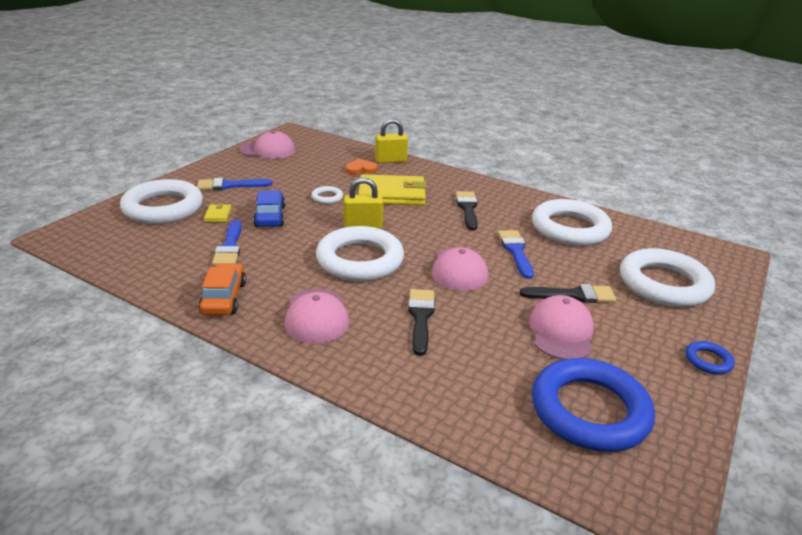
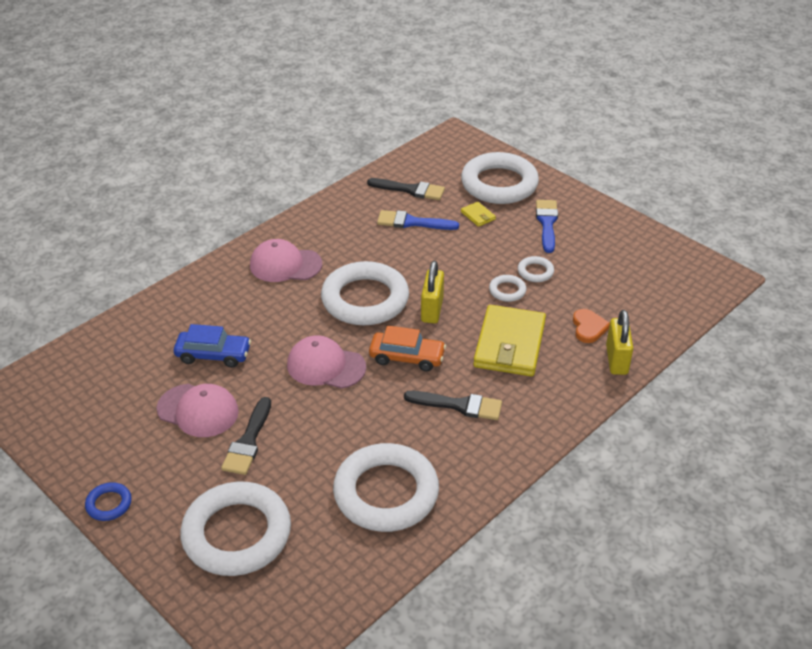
camera: 105 degrees right, 10 degrees up
(218, 215) = (478, 216): yellow wallet -> yellow wallet turned 45 degrees clockwise
(224, 298) = (329, 219): orange car -> orange car (407, 357)
(268, 150) = (651, 253): pink cap -> none
(270, 216) = (468, 248): blue car -> blue car (213, 355)
(299, 188) = (535, 272): none -> white ring
(421, 317) = (258, 323): black brush -> black brush (410, 190)
(516, 251) = (346, 421): blue brush -> none
(589, 410) = (102, 393): blue ring -> none

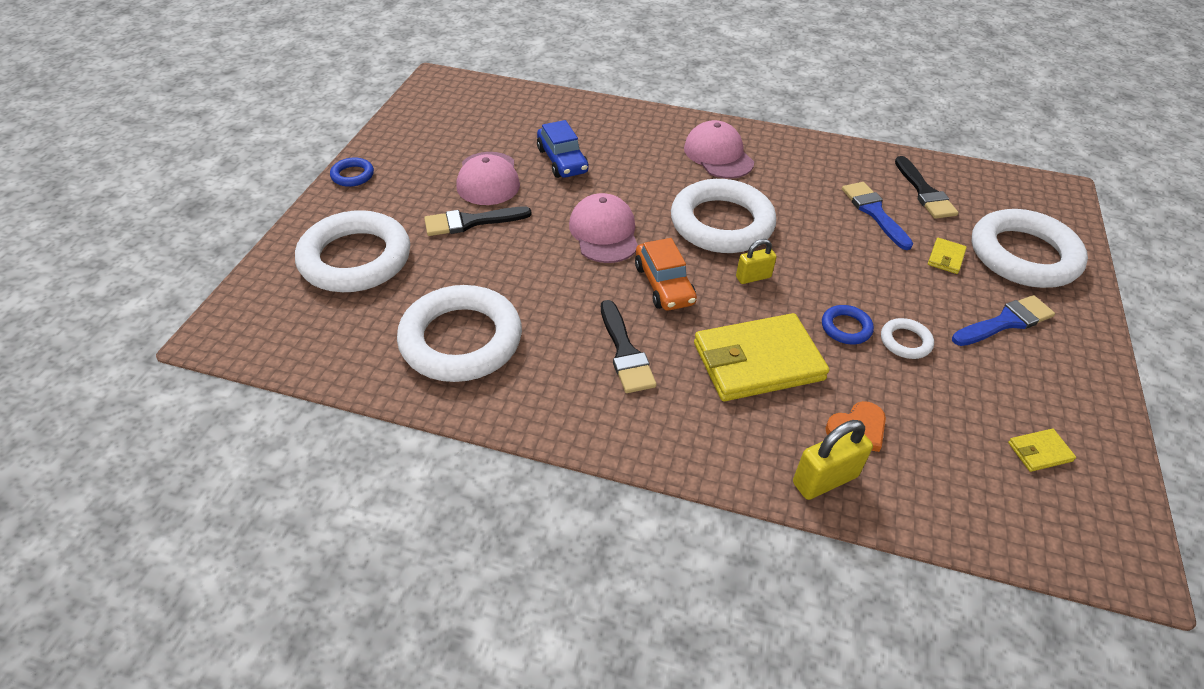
camera: 60 degrees right, 5 degrees up
(432, 310) = (753, 277): yellow padlock -> yellow padlock, size x0.65
(507, 291) = (846, 328): white ring -> blue ring
(644, 266) = (1039, 452): none -> yellow wallet

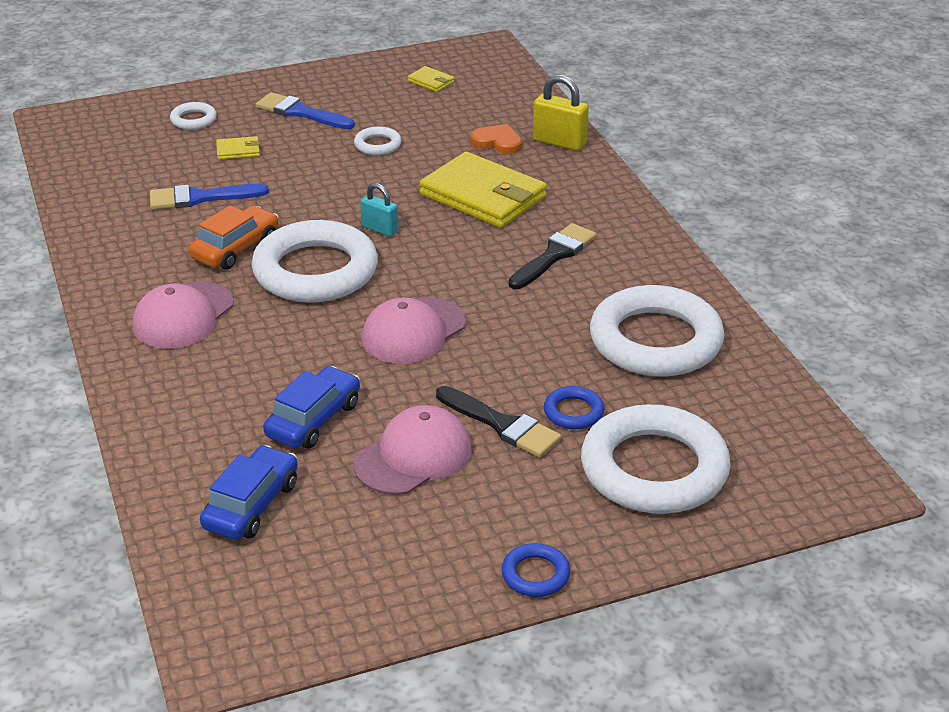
camera: 125 degrees left, 10 degrees down
(519, 118) = (251, 505): none -> blue car
(664, 284) = (447, 268): orange car -> orange car (235, 248)
(753, 277) = (380, 229): yellow padlock -> turquoise padlock
(846, 328) = (393, 171): blue ring -> blue ring (573, 412)
(874, 212) = (200, 198): blue brush -> blue brush turned 45 degrees clockwise
(924, 192) = (133, 181): black brush -> none
(1023, 255) = (193, 120): white ring -> white ring, size x0.43

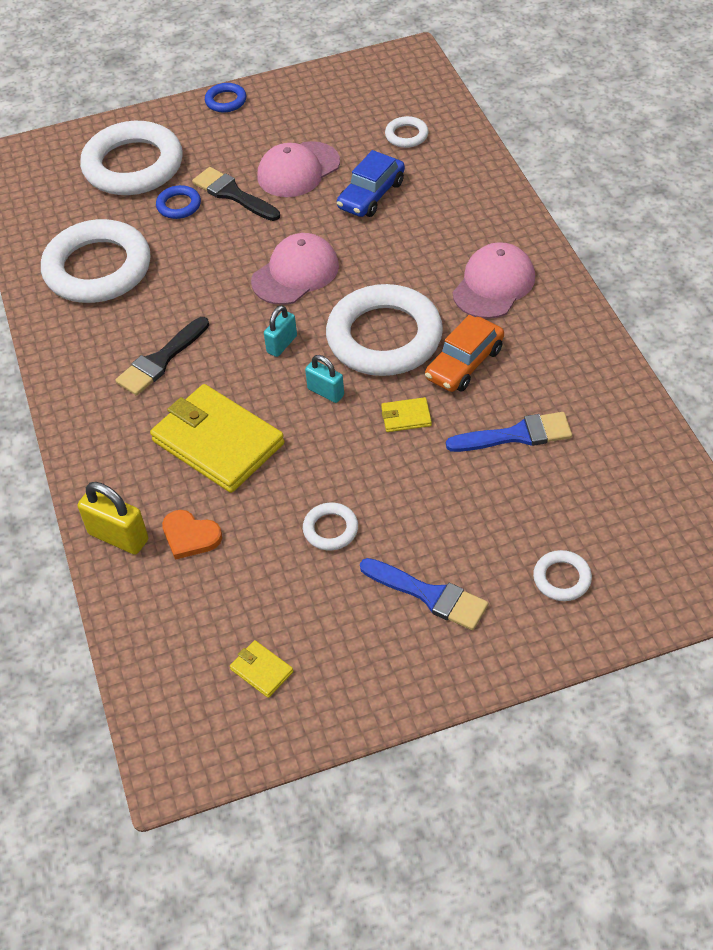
camera: 175 degrees left, 15 degrees up
(238, 150) = (493, 517): yellow wallet -> yellow wallet (406, 417)
(251, 505) = (406, 135): blue car -> white ring
(426, 266) = (282, 344): none -> turquoise padlock

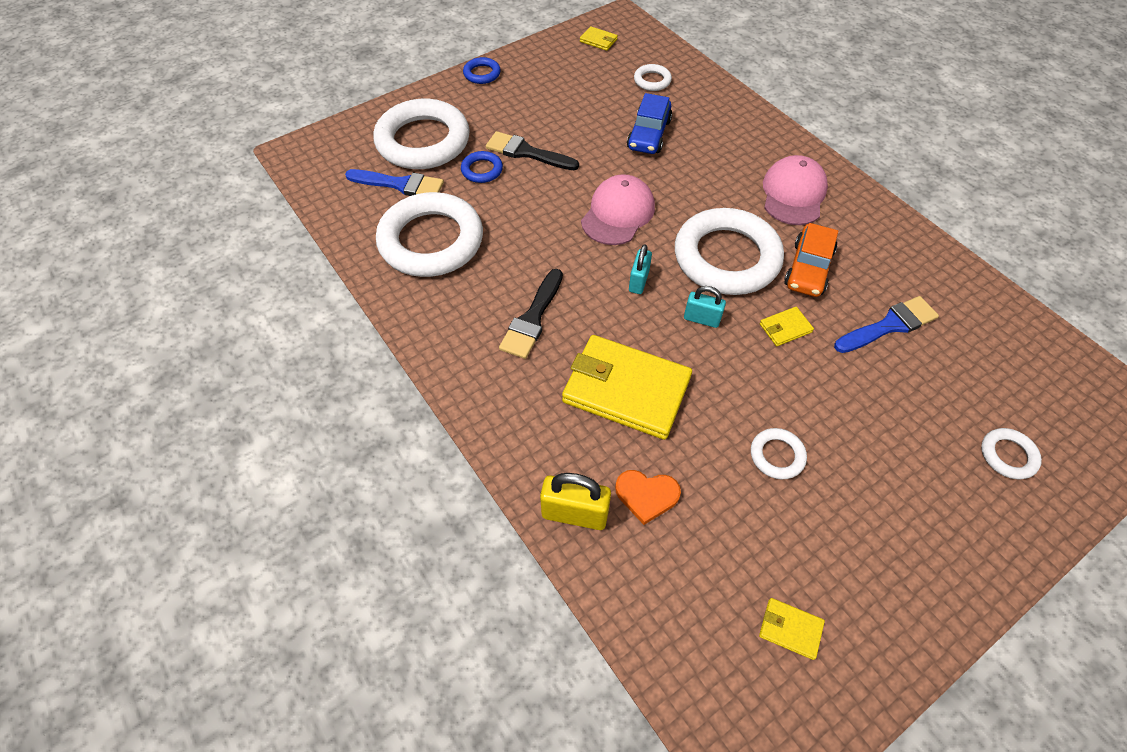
camera: 20 degrees left, 5 degrees up
(298, 170) = (574, 123): pink cap -> none
(370, 80) = (598, 40): none -> yellow wallet
(429, 595) = (903, 502): blue brush -> blue brush (400, 184)

